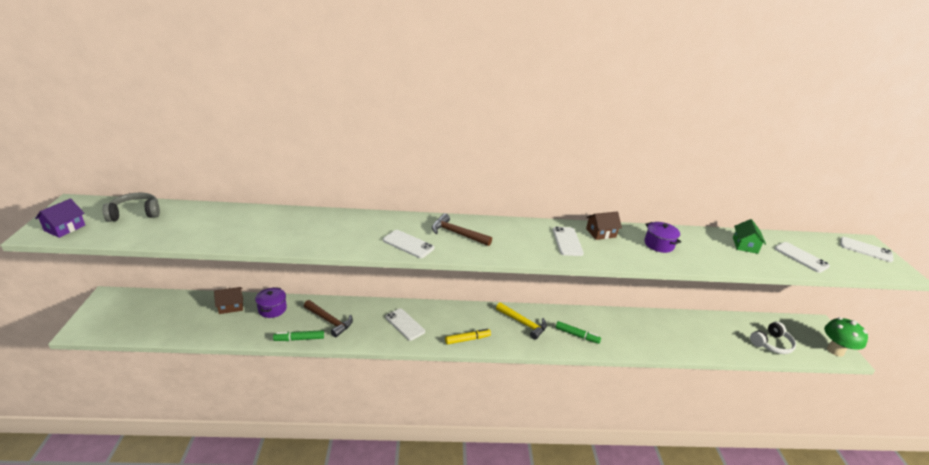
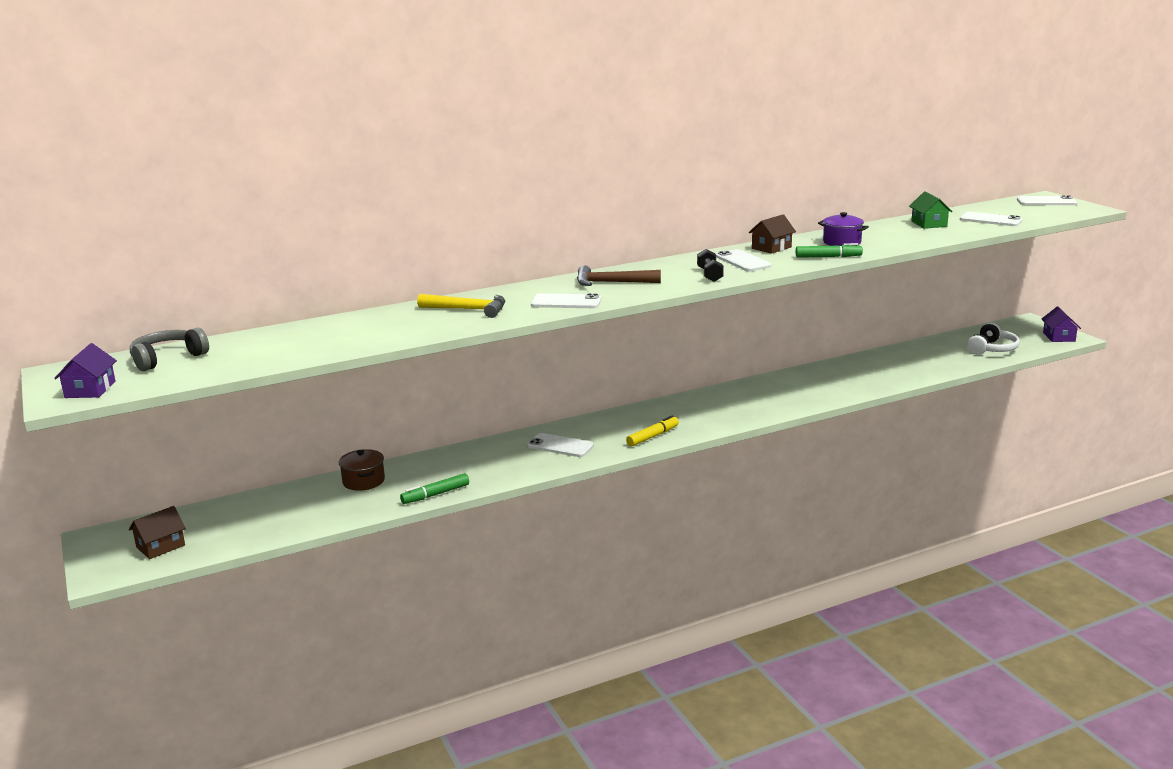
camera: 20 degrees left, 10 degrees down
(231, 306) = (300, 494): brown house -> brown house (160, 546)
(272, 309) = (363, 481): purple pot -> brown pot
(330, 321) = (457, 470): brown hammer -> none
(523, 323) = (706, 406): yellow hammer -> yellow hammer (468, 310)
(530, 249) = (709, 275): none -> black dumbbell
(577, 335) = (778, 399): green marker -> green marker (828, 257)
(835, 350) = (1059, 337): green mushroom -> purple house

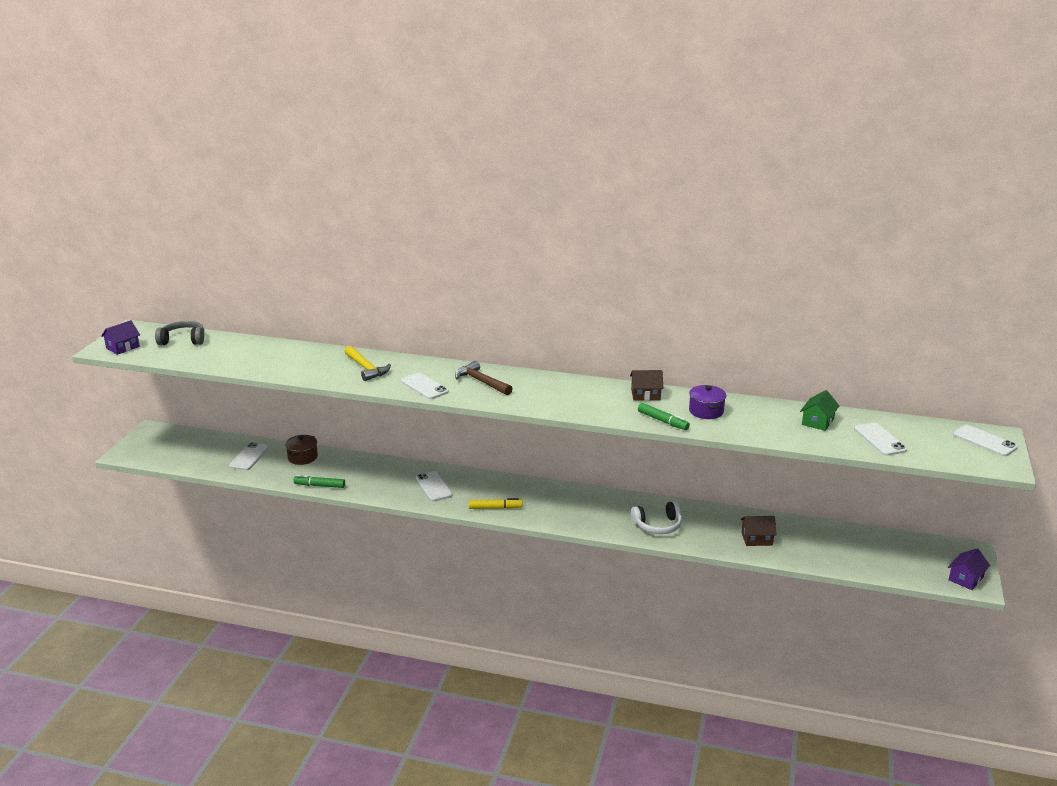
camera: 40 degrees right, 5 degrees up
(160, 546) = (166, 450): brown house -> brown house (757, 539)
(709, 275) = (551, 402): black dumbbell -> none
(742, 261) = (598, 399): white phone -> white phone (249, 457)
(992, 349) = (878, 560): white headphones -> white headphones (658, 526)

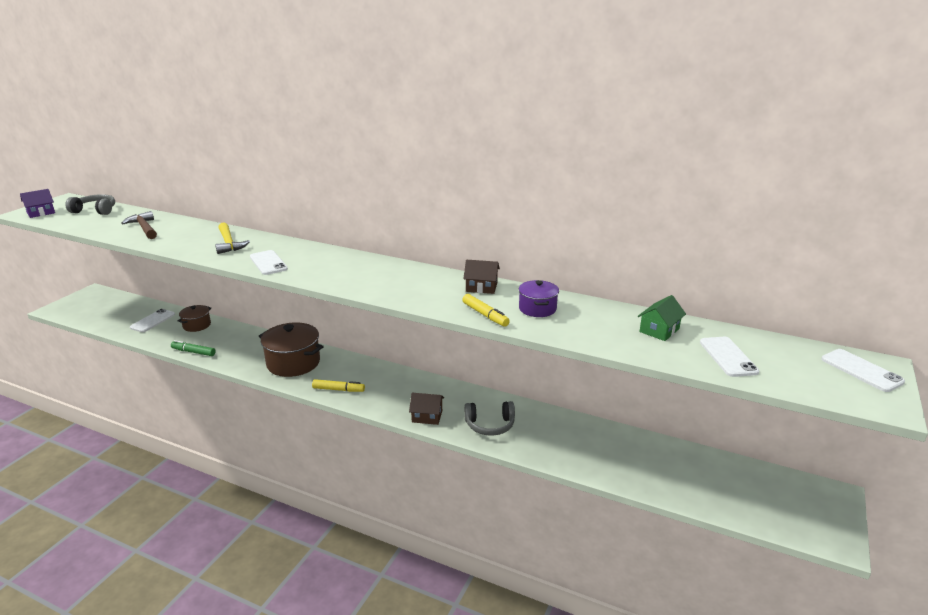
camera: 10 degrees right, 0 degrees up
(433, 487) = (293, 363): white phone -> brown pot
(481, 382) = (325, 263): brown hammer -> brown hammer (144, 228)
(658, 526) = (490, 425): white headphones -> grey headphones
(663, 421) = (485, 315): green marker -> yellow marker
(757, 539) = (589, 451): brown house -> brown house (427, 416)
(965, 578) = (824, 530): purple house -> none

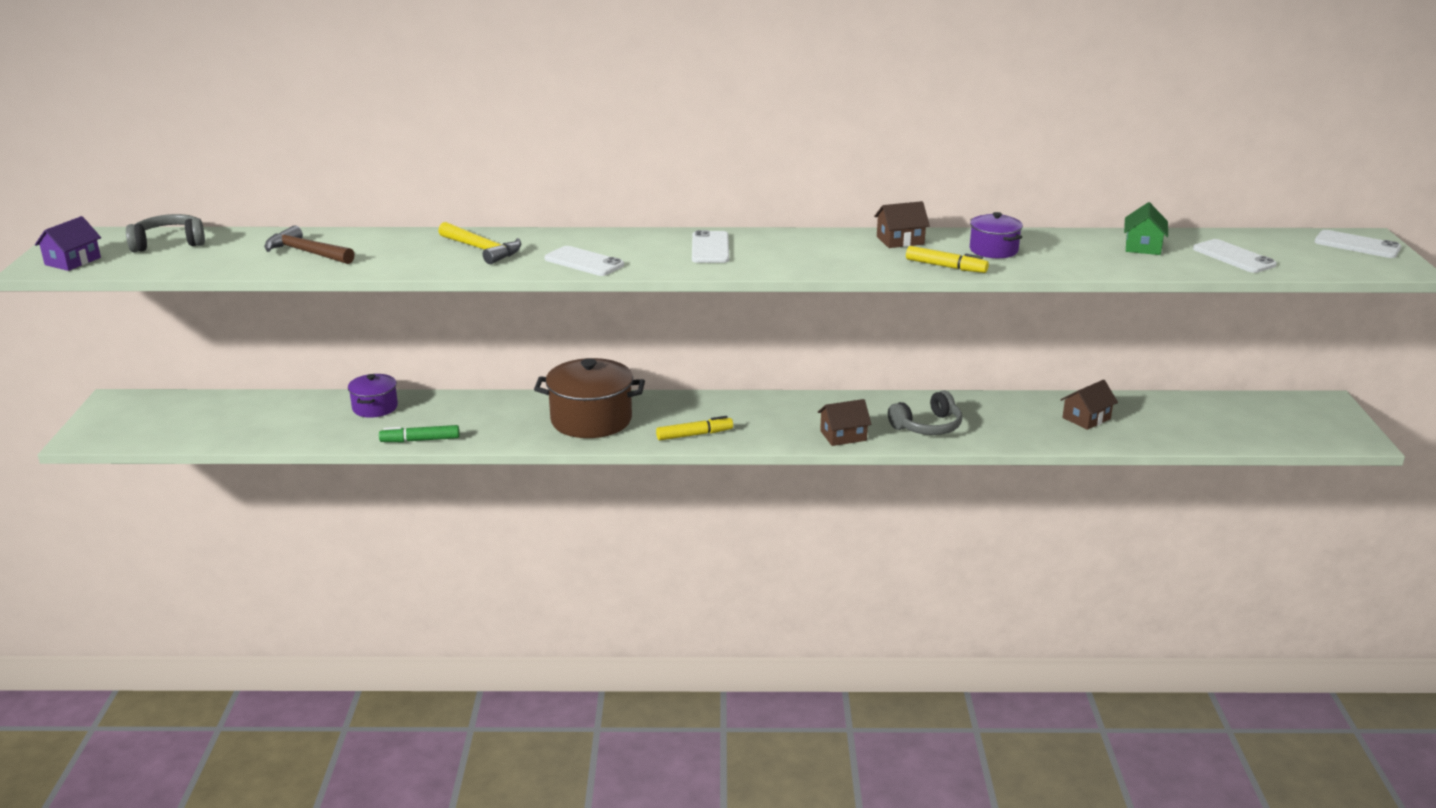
camera: 25 degrees left, 0 degrees up
(153, 321) = (290, 417): white phone -> white phone (710, 248)
(197, 325) = (375, 407): brown pot -> purple pot
(612, 451) = (1086, 418): none -> brown house

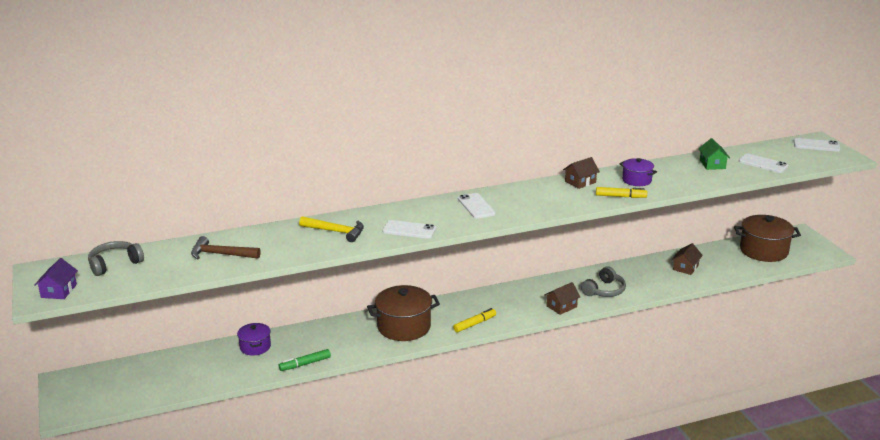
camera: 20 degrees left, 0 degrees up
(1241, 417) = (763, 251): none -> brown pot

